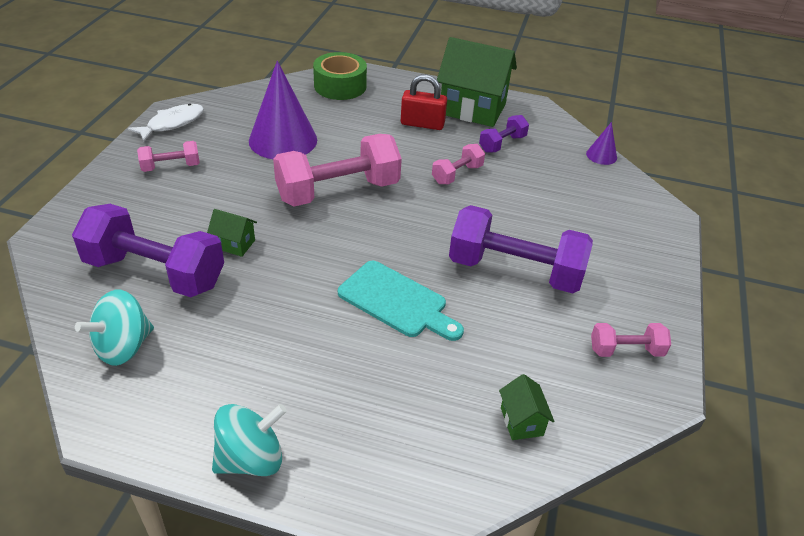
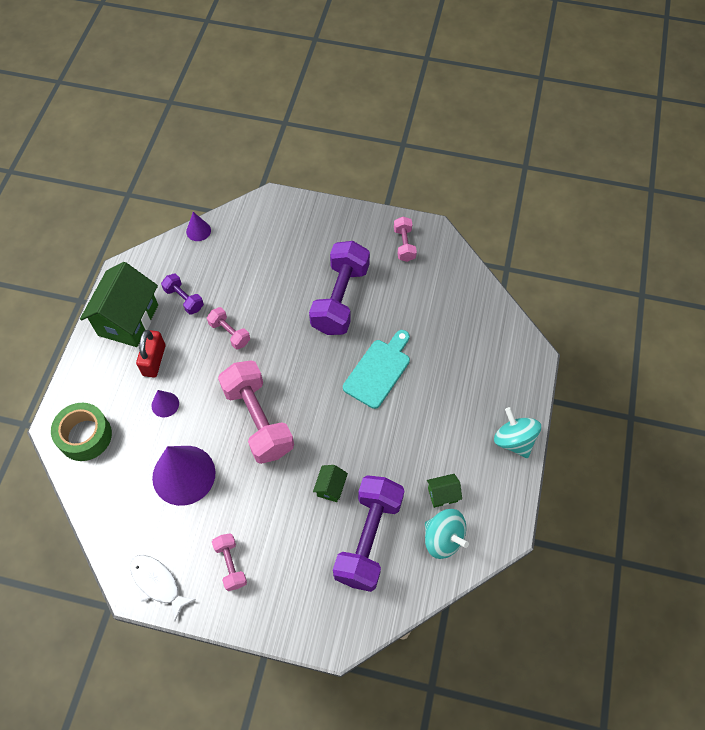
camera: 90 degrees left, 20 degrees up
(368, 130) = (165, 404): none -> purple cone
(521, 421) = (465, 302): green house -> green house (442, 494)

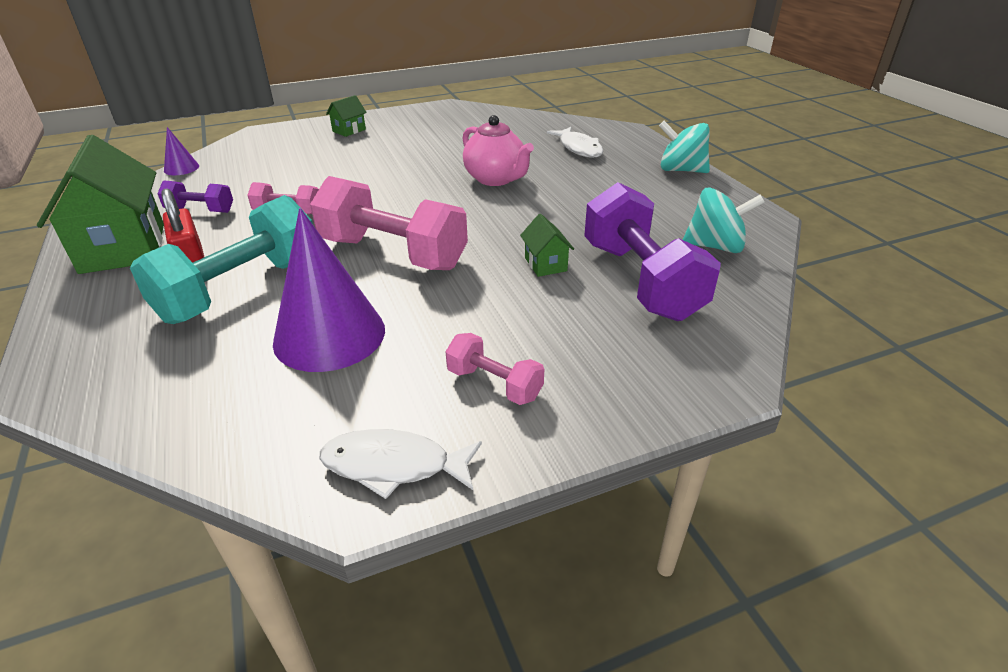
camera: 35 degrees left, 25 degrees down
(85, 436) = (116, 367): green tape -> none
(165, 404) = (241, 289): purple cone -> turquoise dumbbell
(340, 299) = (401, 157): purple dumbbell -> none
(379, 370) = (496, 179): turquoise cutting board -> pink teapot
(404, 245) = (431, 117): pink dumbbell -> none
(442, 494) = (669, 221): green house -> green house (349, 130)
(471, 363) = (579, 148): none -> white fish

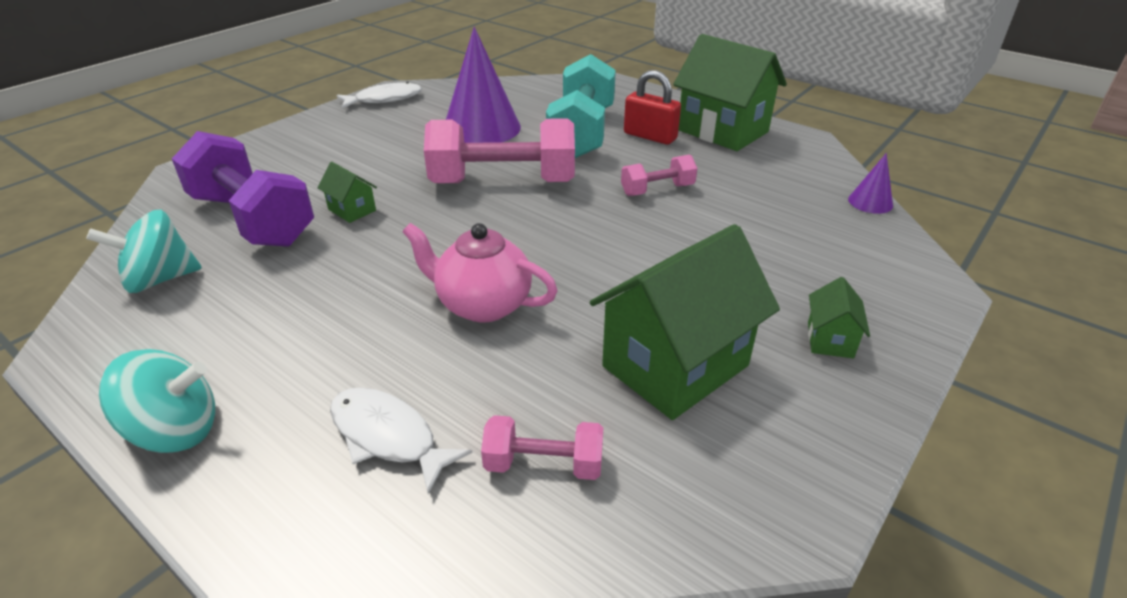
camera: 150 degrees right, 0 degrees up
(200, 210) = (737, 169): purple dumbbell -> none
(430, 139) = (675, 366): none -> green house
(494, 384) = (351, 133): pink dumbbell -> pink dumbbell (543, 464)

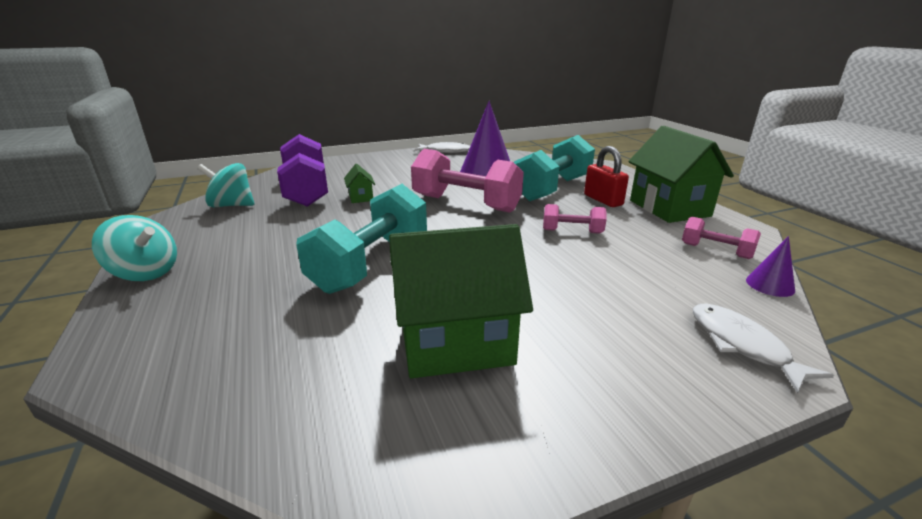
camera: 30 degrees right, 10 degrees down
(388, 437) = (229, 315): white fish -> white fish (742, 345)
(483, 305) = (371, 263): pink teapot -> turquoise dumbbell
(543, 464) = (290, 368): pink dumbbell -> pink dumbbell (716, 251)
(830, 340) = (615, 373): green house -> none

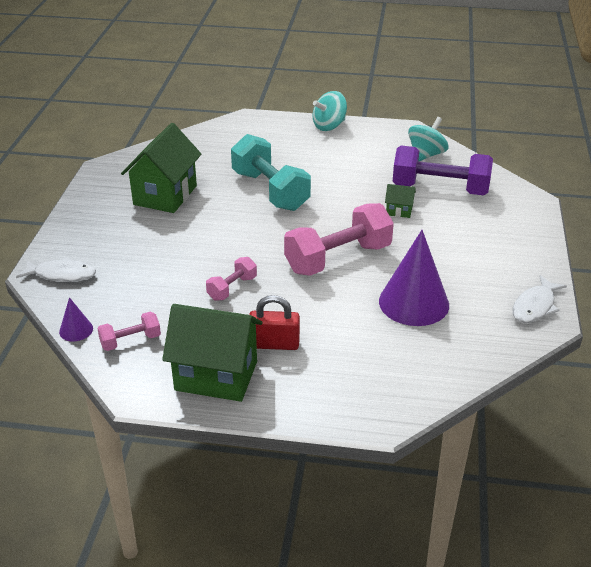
camera: 120 degrees right, 10 degrees up
(552, 188) = (332, 327): turquoise dumbbell -> none

